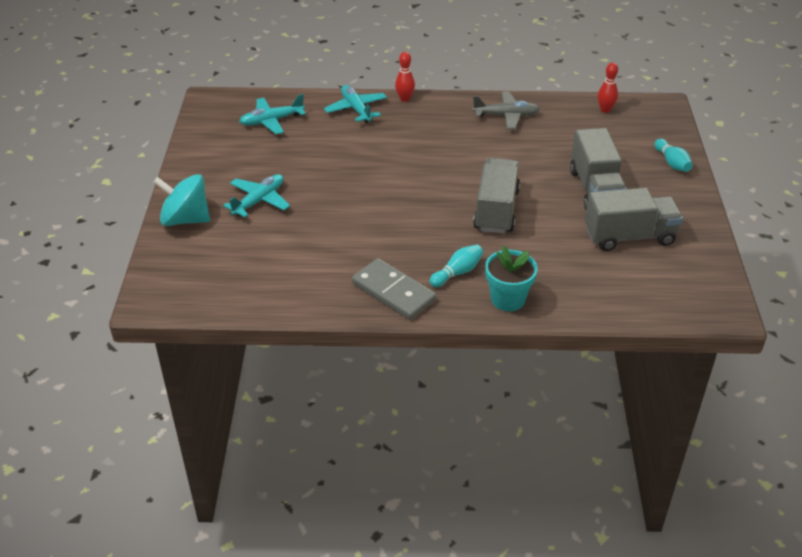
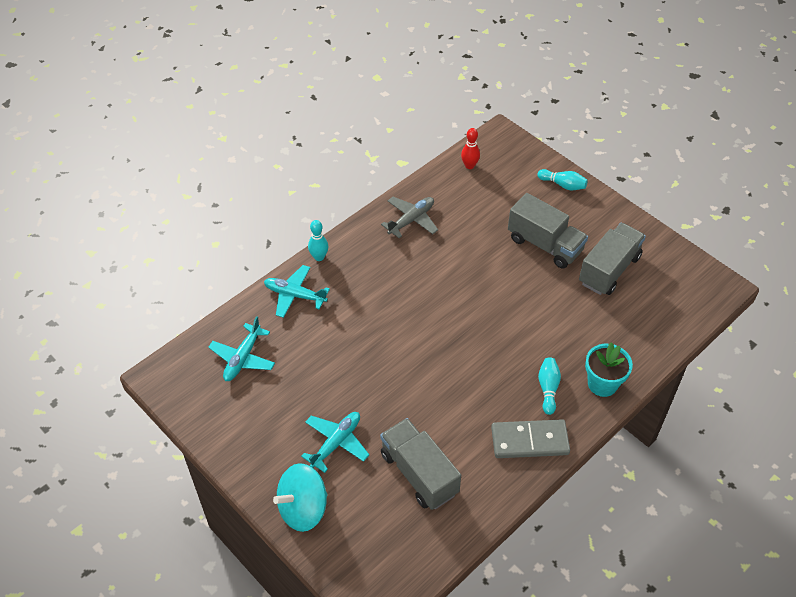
camera: 45 degrees left, 10 degrees up
(259, 201) = (336, 443): turquoise plane -> turquoise plane turned 45 degrees clockwise
(405, 99) = (319, 257): red bowling pin -> turquoise bowling pin
(496, 210) = (507, 314): grey truck -> grey truck (419, 473)

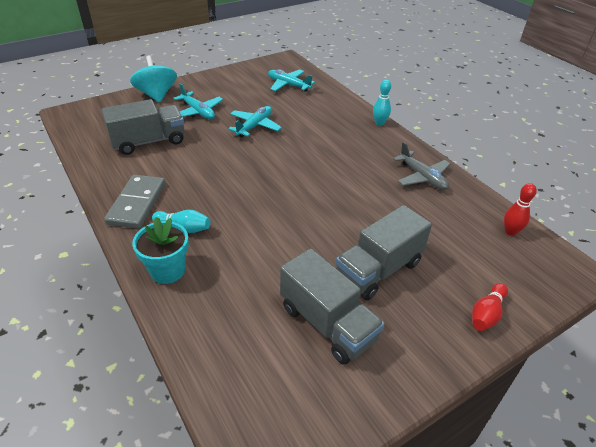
camera: 100 degrees right, 10 degrees down
(295, 295) = (340, 109): turquoise plane -> turquoise plane (255, 126)
(563, 185) = (486, 314): turquoise bowling pin -> red bowling pin

